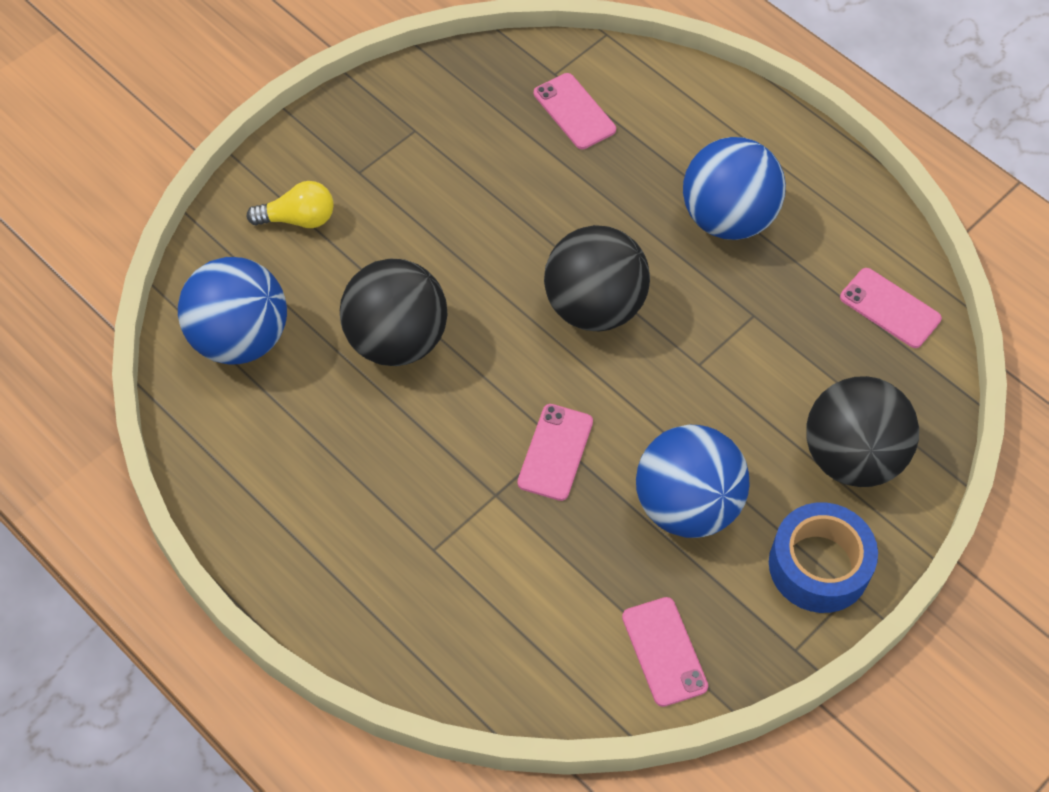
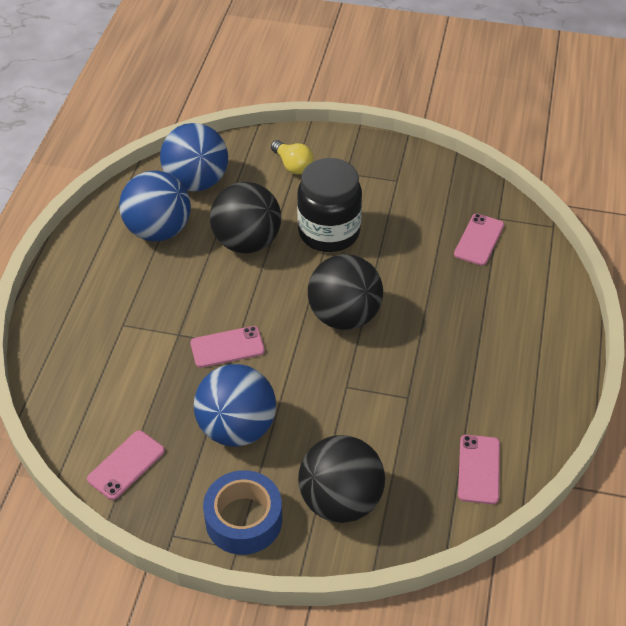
camera: 60 degrees right, 10 degrees down
(447, 247) = (329, 232): none -> black jar
(727, 218) = (470, 349): blue ball -> blue ball (158, 230)

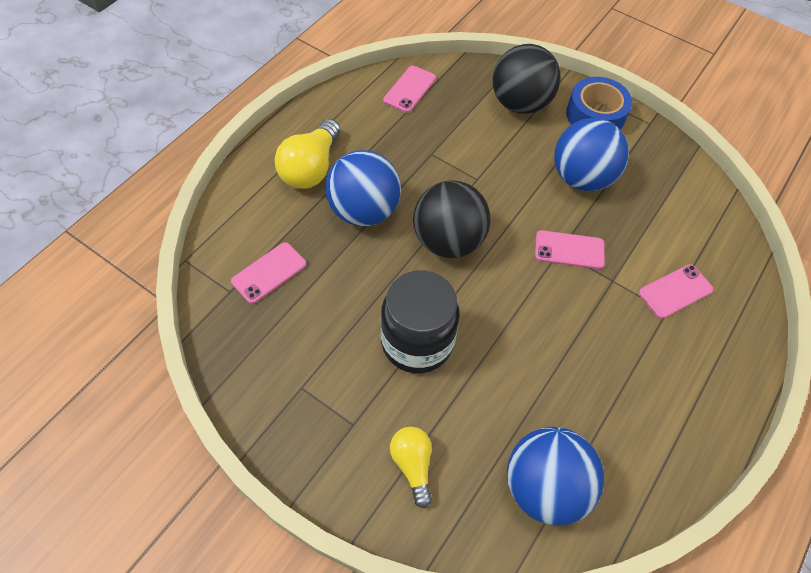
camera: 160 degrees left, 10 degrees up
(126, 465) = (679, 181): pink phone -> pink phone (675, 291)
(158, 230) = (609, 422): blue ball -> blue ball (364, 211)
(247, 242) = (511, 364): black ball -> none
(515, 337) = (311, 168): none -> yellow light bulb

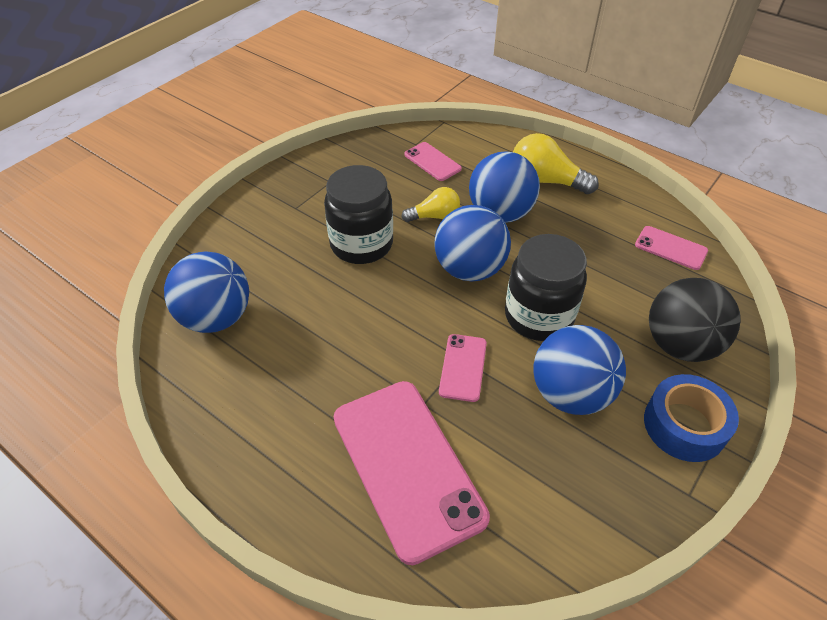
camera: 95 degrees right, 10 degrees down
(412, 465) = (256, 239): yellow light bulb -> yellow light bulb (434, 216)
(448, 241) = (469, 269): black ball -> blue ball
(502, 191) = (538, 316): none -> black jar
(675, 291) = (407, 466): pink phone -> pink phone, size x2.11

